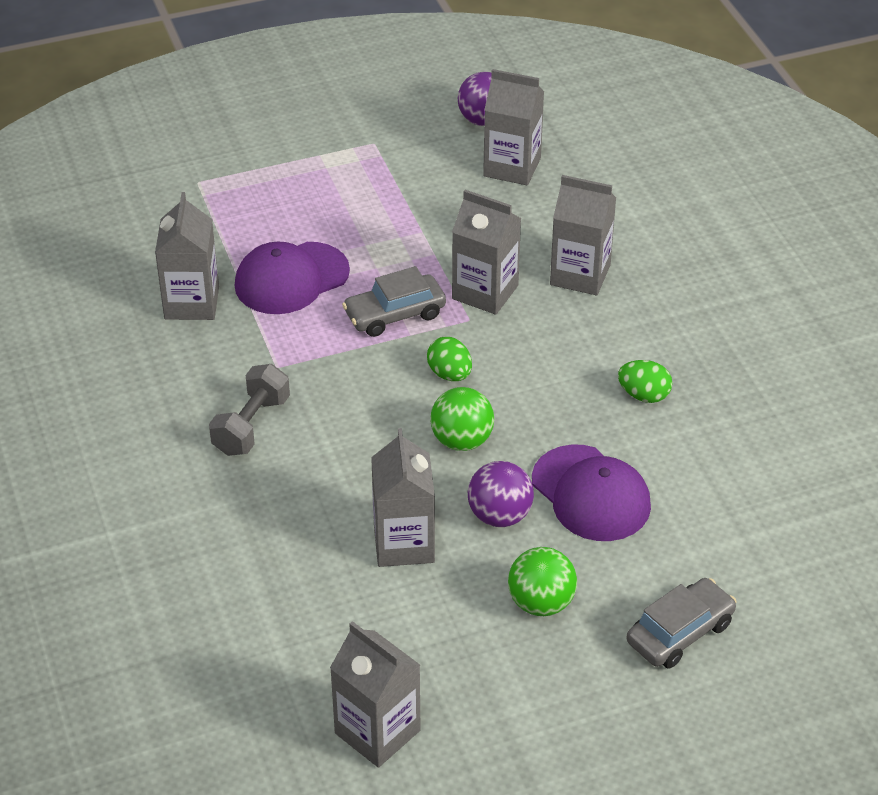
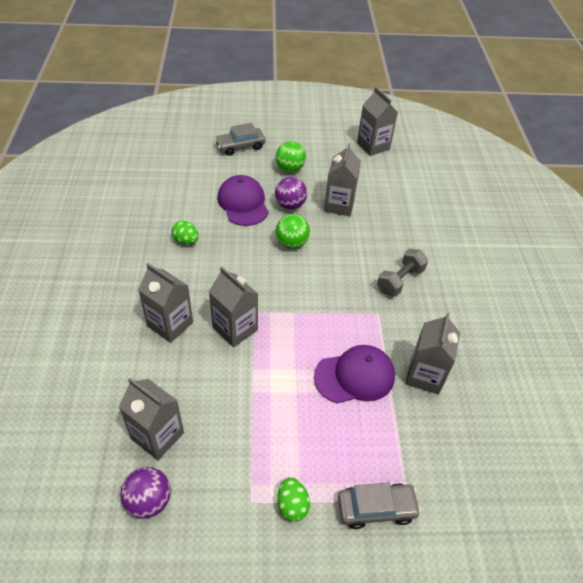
camera: 165 degrees left, 5 degrees up
(395, 314) = (297, 328): grey car -> grey car (376, 508)
(450, 374) = (281, 280): green egg -> green egg (292, 505)

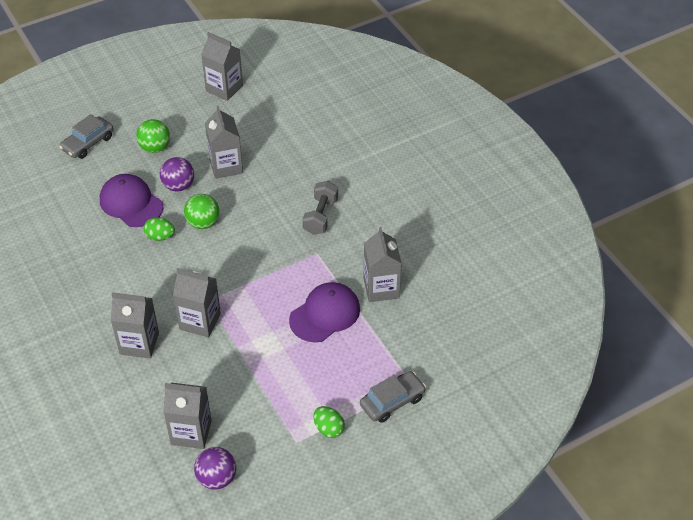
camera: 25 degrees left, 0 degrees up
(186, 241) = (100, 263): green egg -> green egg (160, 237)

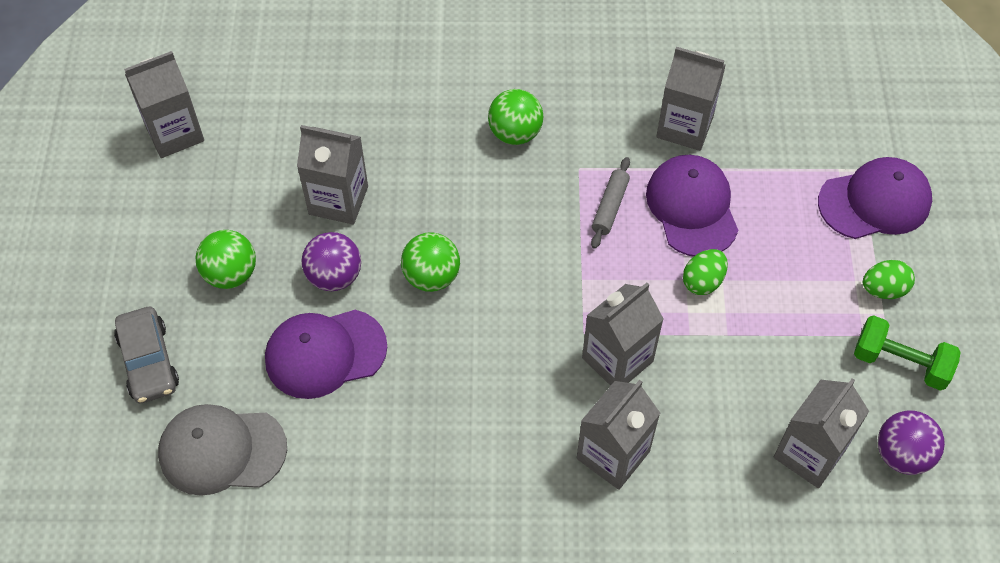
camera: 60 degrees left, 10 degrees up
(55, 191) = (222, 450): none -> grey cap
(160, 237) = (421, 343): green egg -> green egg (703, 281)
(280, 456) = (900, 363): none -> green dumbbell
(299, 277) = (610, 207): none -> grey rolling pin
(321, 216) = (515, 133): grey dumbbell -> green ball
(392, 401) = (875, 202): grey car -> purple cap

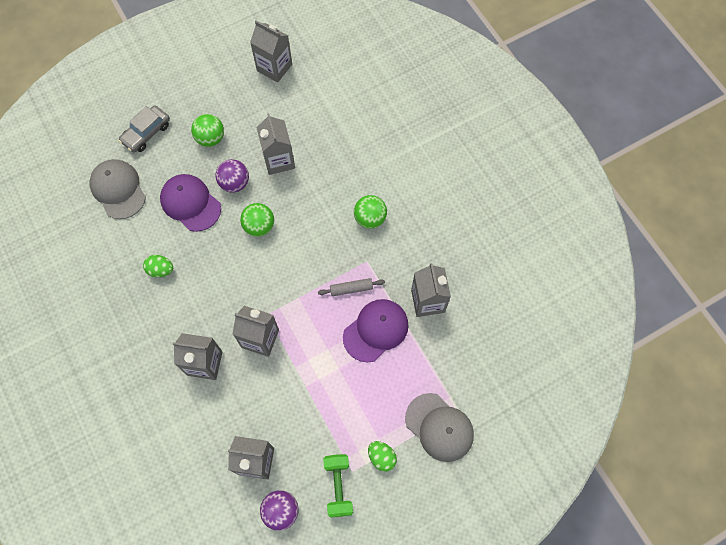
camera: 60 degrees right, 10 degrees up
(703, 281) = (331, 358): green egg -> green egg (161, 270)
(875, 202) = (439, 427): purple cap -> grey cap

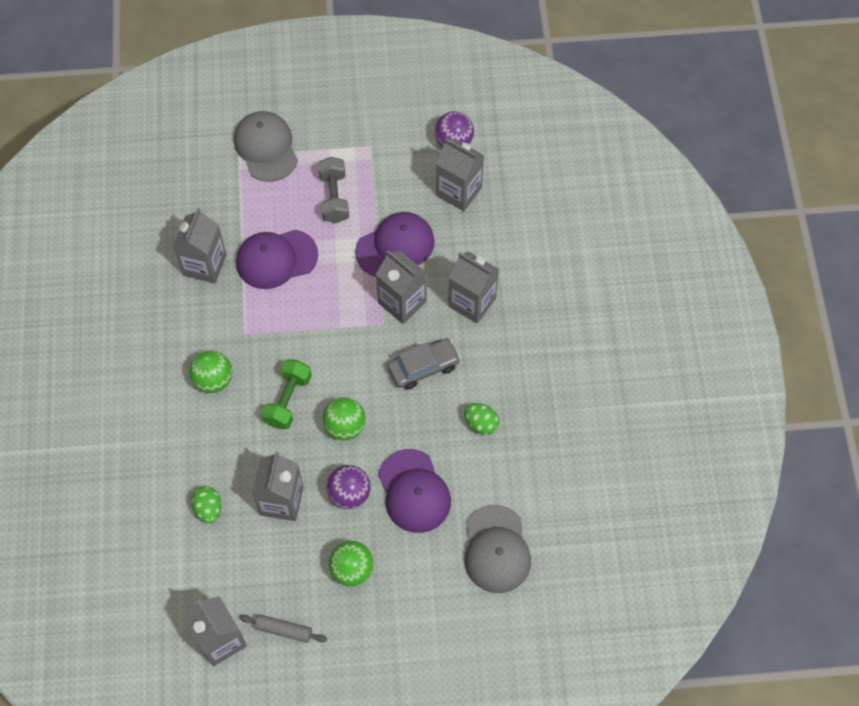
camera: 155 degrees left, 5 degrees down
(146, 133) = (431, 615): grey car -> grey car (423, 367)
(287, 384) = (395, 246): none -> purple cap
(338, 486) = (390, 139): green dumbbell -> green dumbbell (288, 400)
(351, 289) = (278, 312): grey rolling pin -> grey rolling pin (283, 630)
(358, 406) = (334, 197): none -> grey dumbbell
(381, 457) = (336, 146): green egg -> green egg (208, 509)

